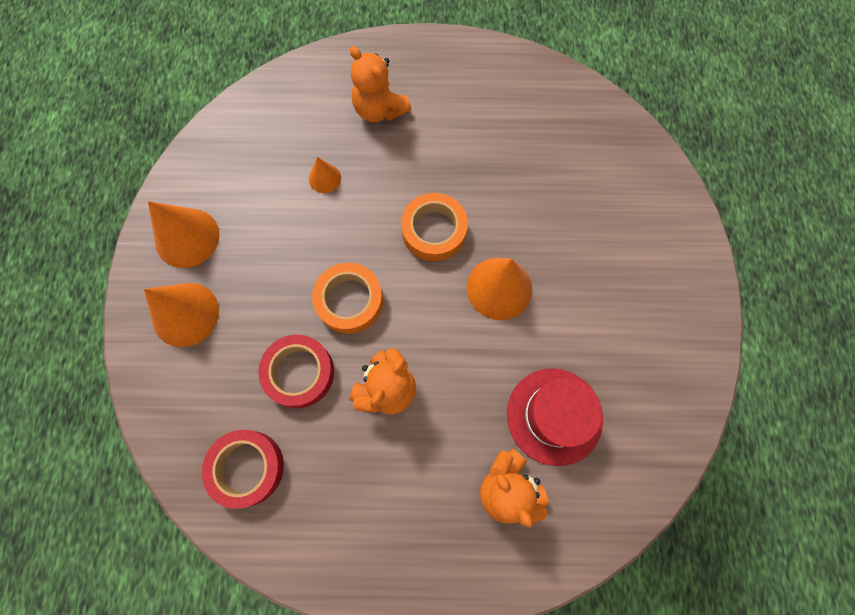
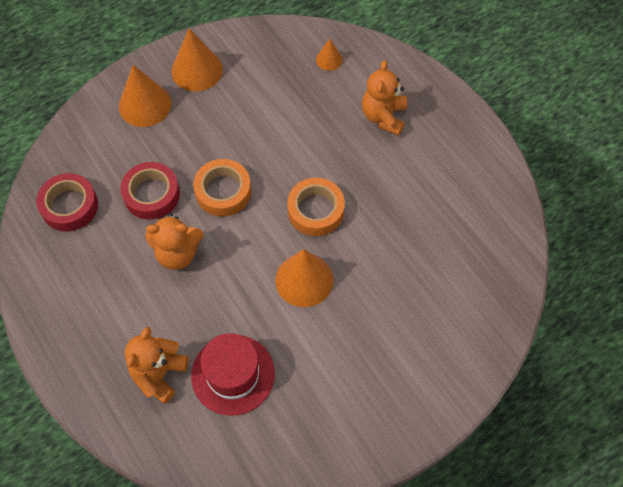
camera: 55 degrees right, 10 degrees down
(325, 178) = (302, 118): orange cone -> orange cone (329, 59)

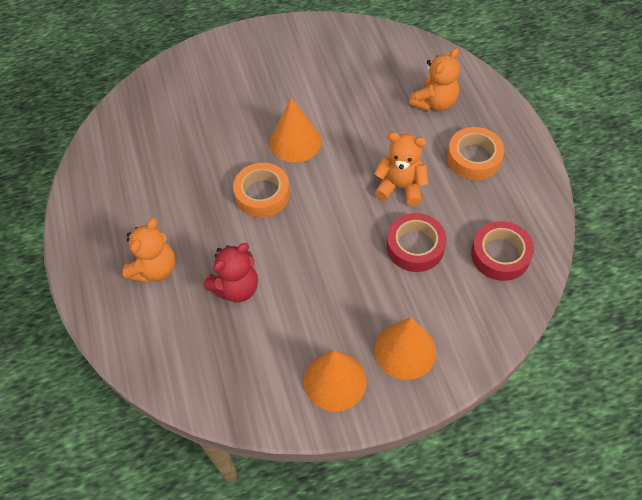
camera: 160 degrees left, 5 degrees down
(223, 191) = (343, 232): orange tape -> orange tape (474, 158)
(233, 374) = (375, 90): red hat -> none
(304, 118) = (236, 288): none -> red teddy bear
(329, 59) = (179, 353): orange cone -> none

